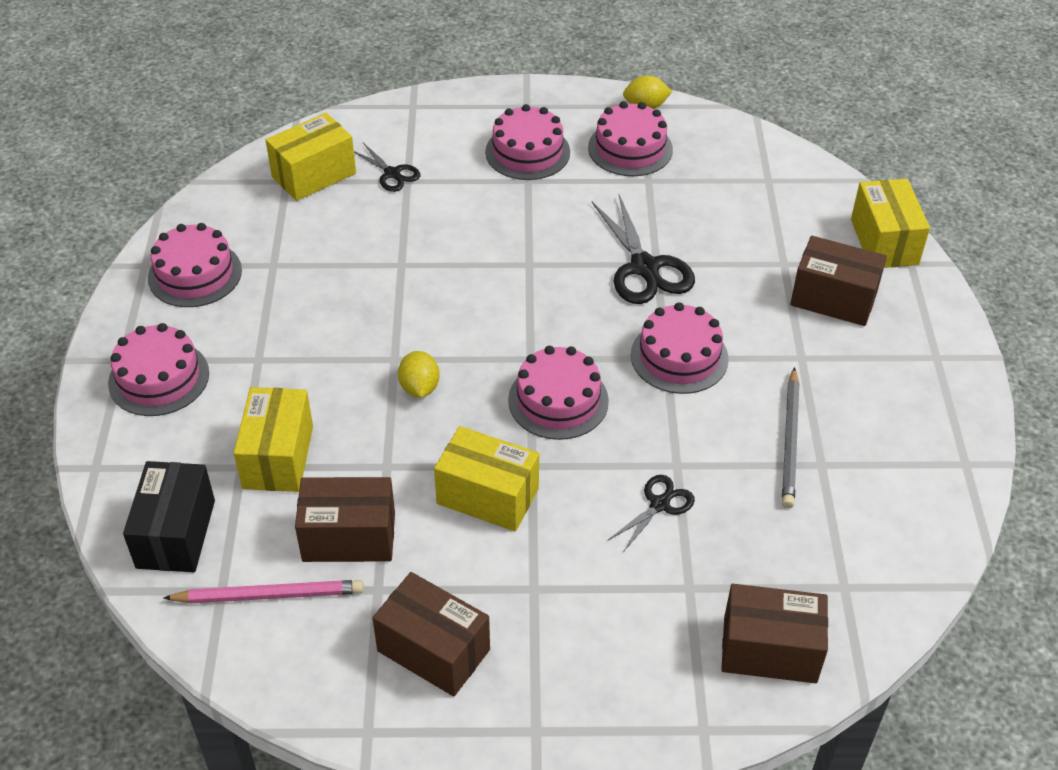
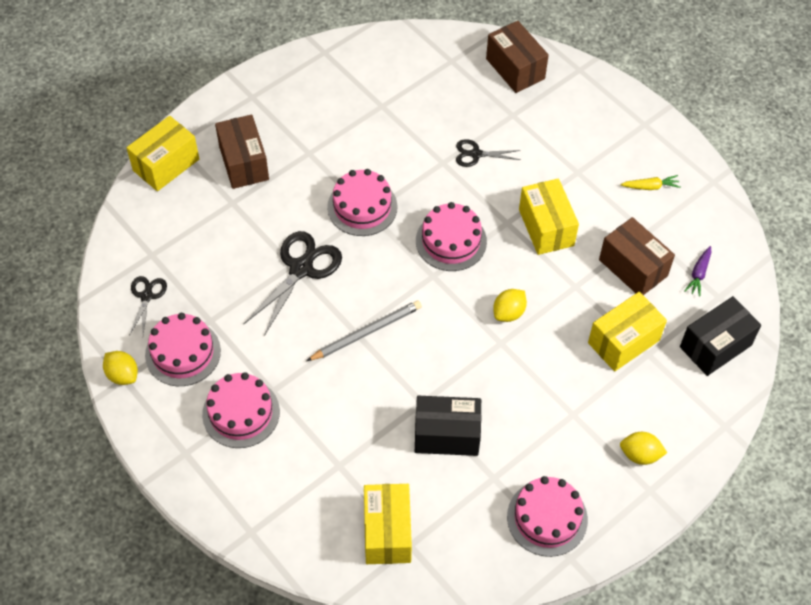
camera: 130 degrees left, 10 degrees up
(159, 378) = (640, 455): pink cake -> yellow lemon
(269, 595) = (698, 274): pink pencil -> purple carrot
(314, 175) = (387, 532): yellow box -> yellow box turned 75 degrees clockwise
(350, 260) = (447, 435): none -> black box
(392, 174) = (340, 481): black scissors -> black scissors (146, 296)
(433, 650) = (650, 187): brown box -> yellow carrot
(790, 441) = (378, 125): grey pencil -> grey pencil (366, 332)

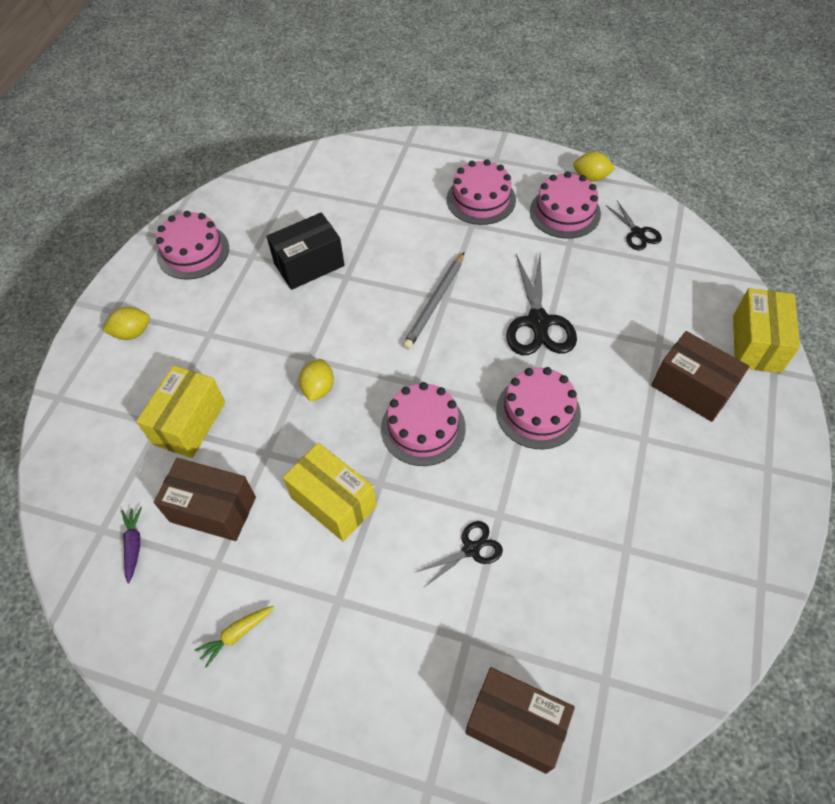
camera: 150 degrees right, 0 degrees up
(387, 532) = (311, 187): yellow box -> none
(715, 346) = (89, 470): black box -> none

